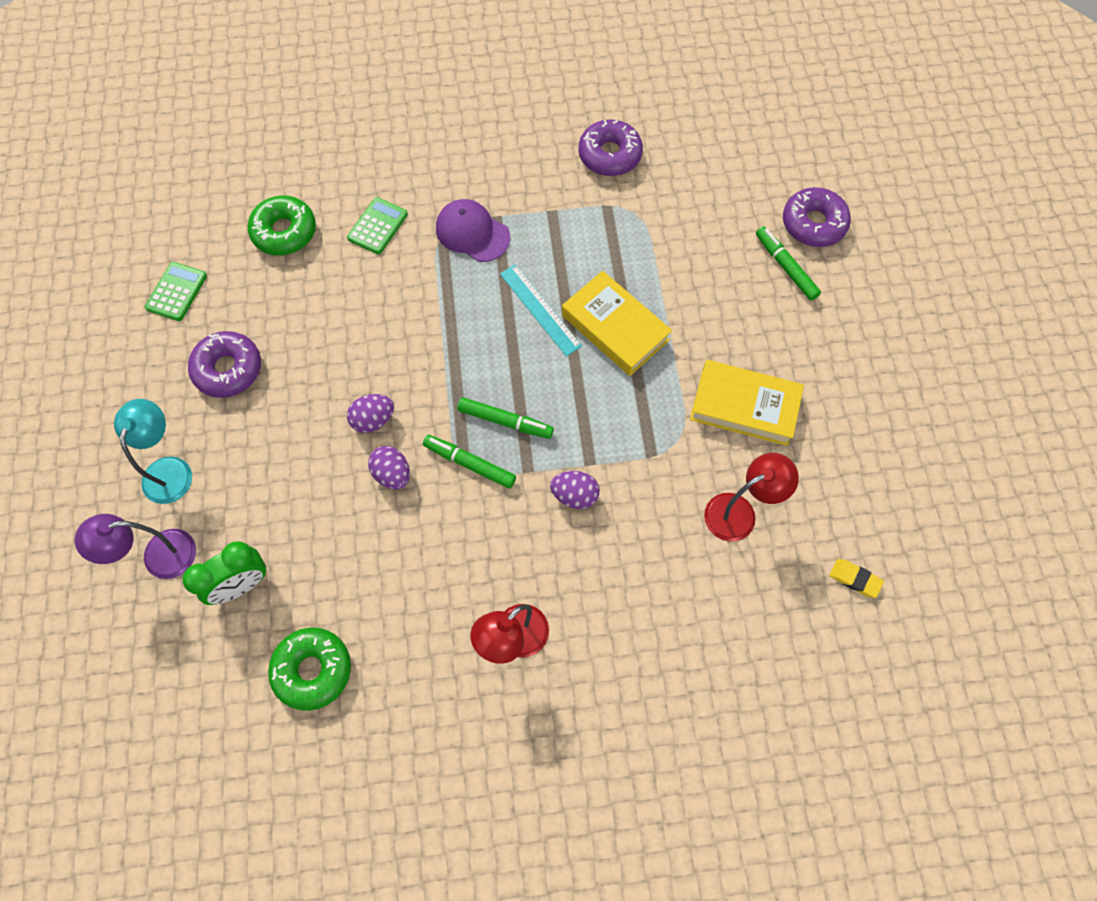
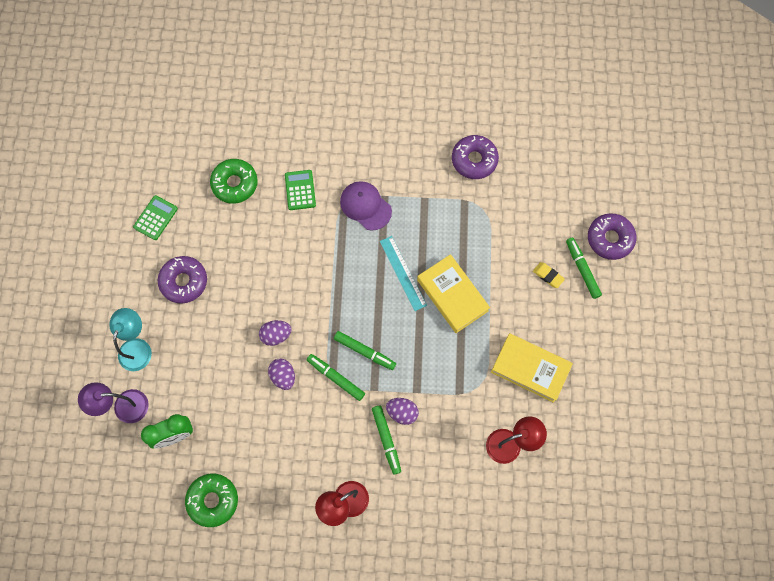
camera: 10 degrees right, 5 degrees up
(377, 226) = (300, 190): green calculator -> green calculator turned 45 degrees counterclockwise
(559, 537) = (386, 440): none -> green marker
(854, 579) = (577, 504): yellow eraser -> yellow eraser (548, 276)

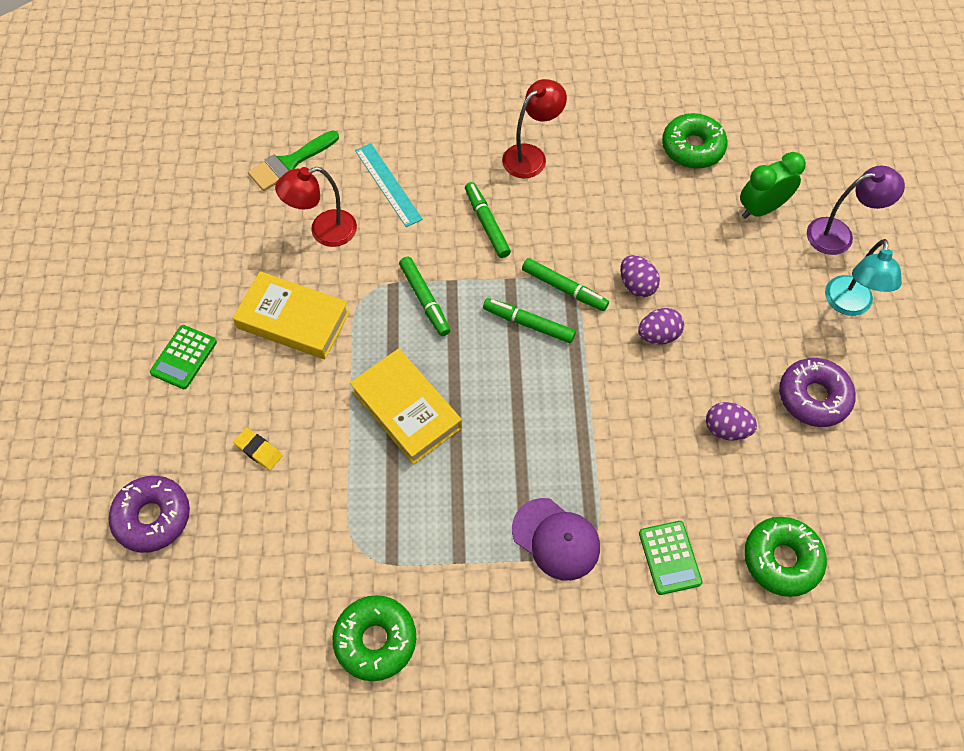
camera: 175 degrees right, 10 degrees down
(155, 218) = (891, 490): green calculator -> green calculator (184, 357)
(402, 412) = (469, 255): purple egg -> purple egg (726, 429)
(403, 273) = (484, 436): turquoise ruler -> turquoise ruler (388, 184)
(474, 160) = (375, 640): purple donut -> green donut
(540, 513) = (289, 163): none -> green brush
(582, 269) = (204, 464): green marker -> green marker (425, 300)

